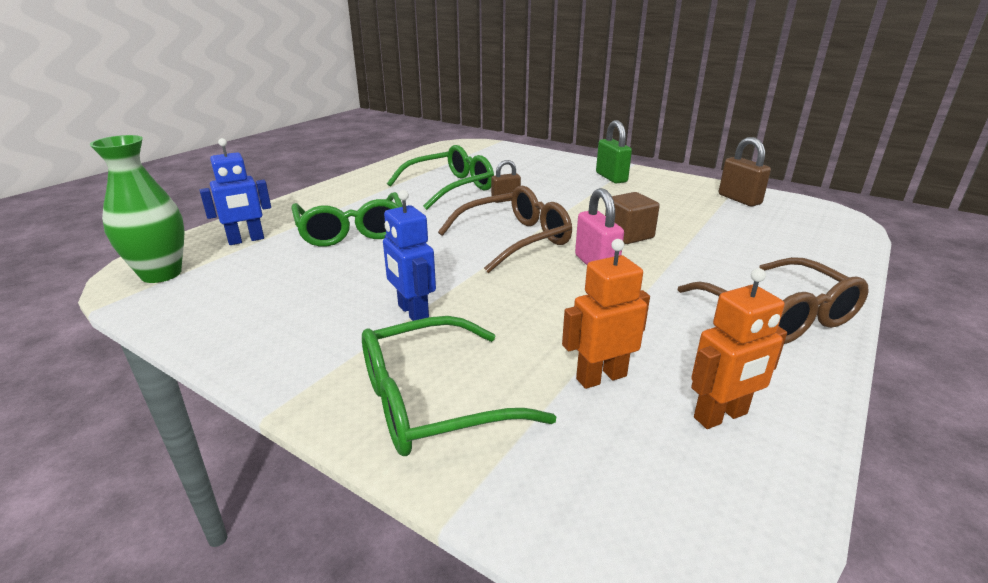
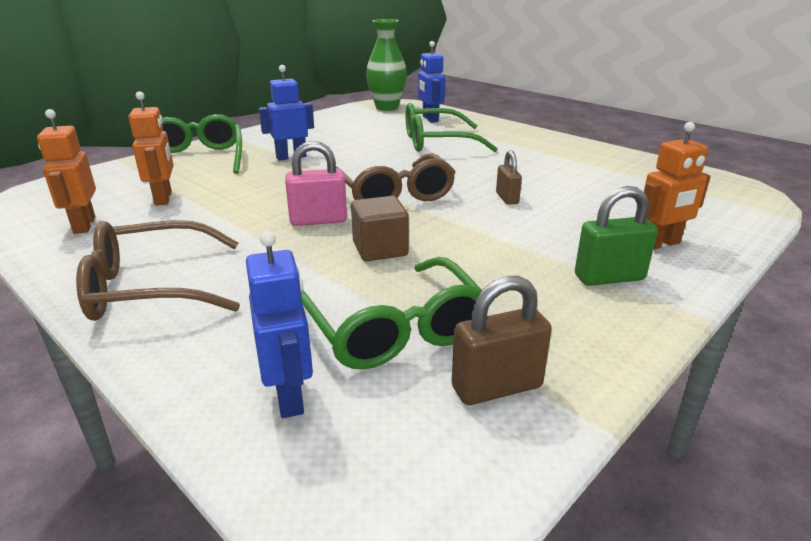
camera: 100 degrees right, 0 degrees up
(449, 188) = (546, 176): green glasses -> green glasses (394, 328)
(559, 166) = (660, 244): none -> orange robot
(809, 240) = (290, 396): none -> blue robot

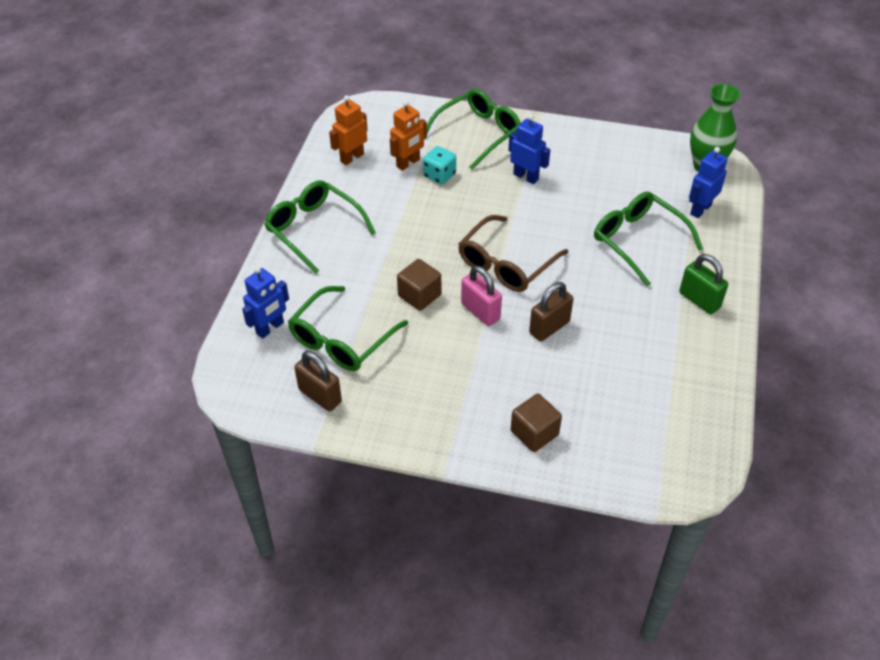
camera: 60 degrees right, 20 degrees up
(152, 287) = (314, 230): brown glasses -> green glasses
(214, 189) = (439, 175): none -> turquoise dice
(318, 220) = (434, 249): pink padlock -> pink padlock (480, 311)
(507, 198) = (549, 327): brown padlock -> brown padlock, size x1.53
(609, 277) = (462, 415): green padlock -> green padlock (699, 300)
(660, 244) = (534, 433): orange robot -> brown cube

